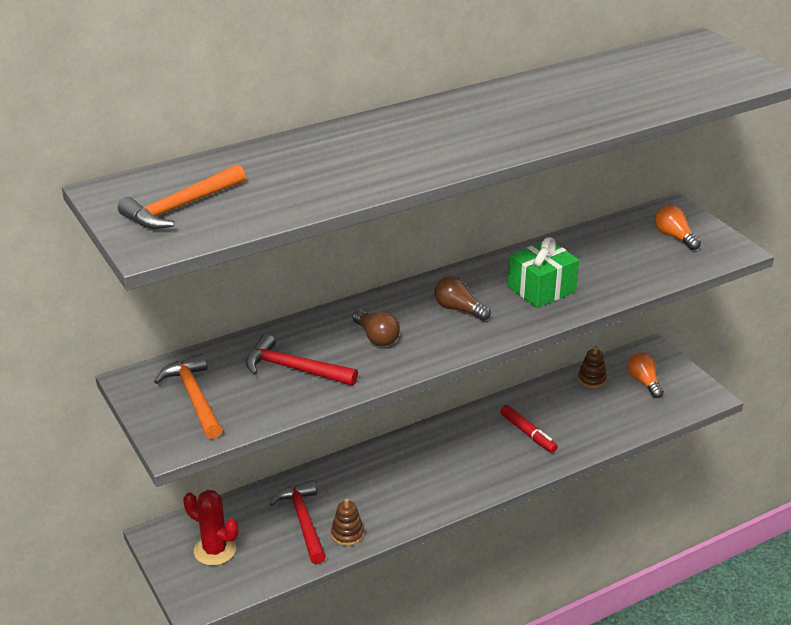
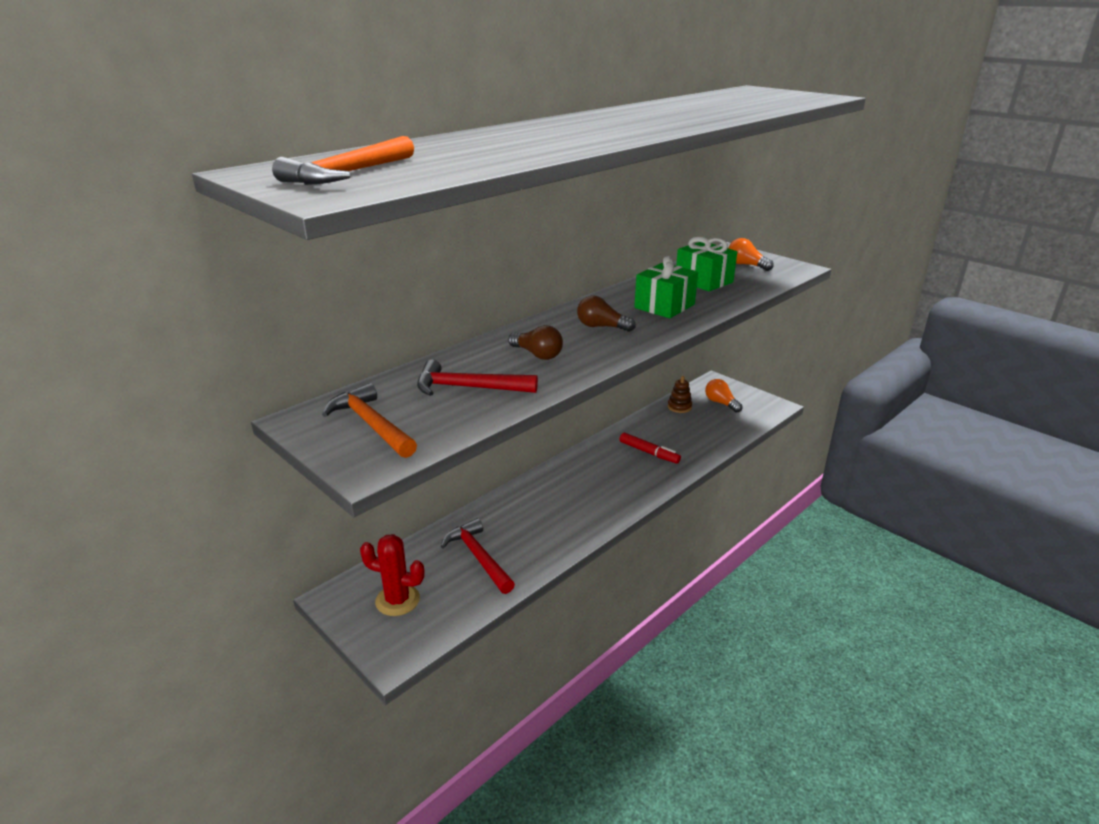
camera: 15 degrees left, 5 degrees down
(347, 534) = (525, 561): brown stacking toy -> none
(608, 256) = (704, 281): none -> green gift

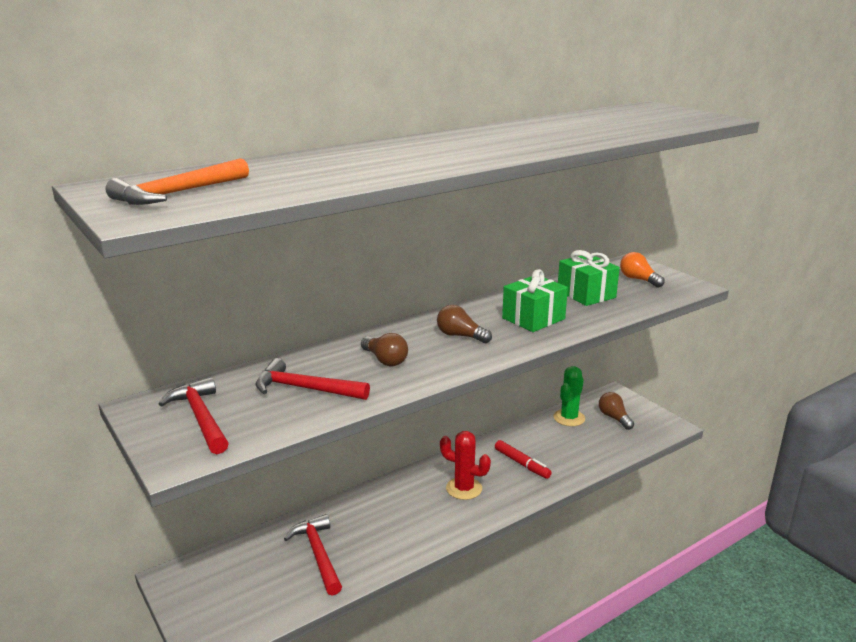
camera: 10 degrees right, 5 degrees down
(371, 424) = (200, 418): orange hammer -> red hammer
(397, 600) = (228, 588): red cactus -> red cactus (464, 488)
(679, 407) = (569, 418): brown stacking toy -> green cactus
(721, 403) = (614, 418): orange light bulb -> brown light bulb

